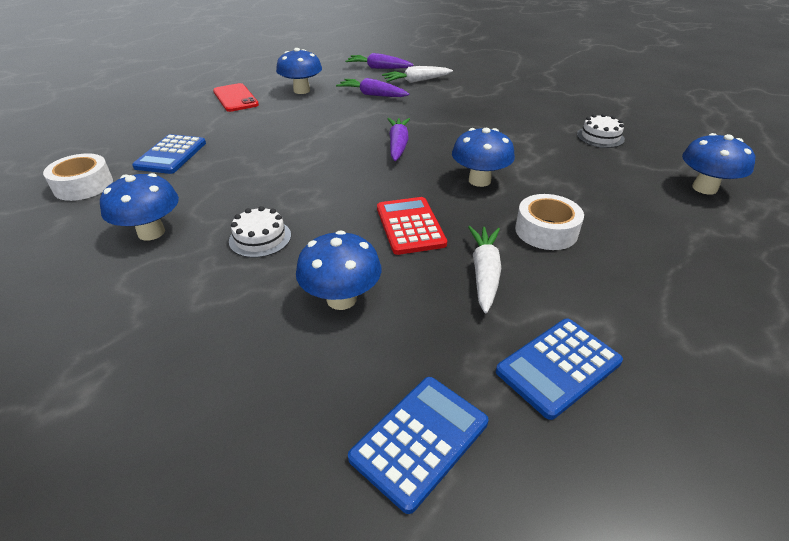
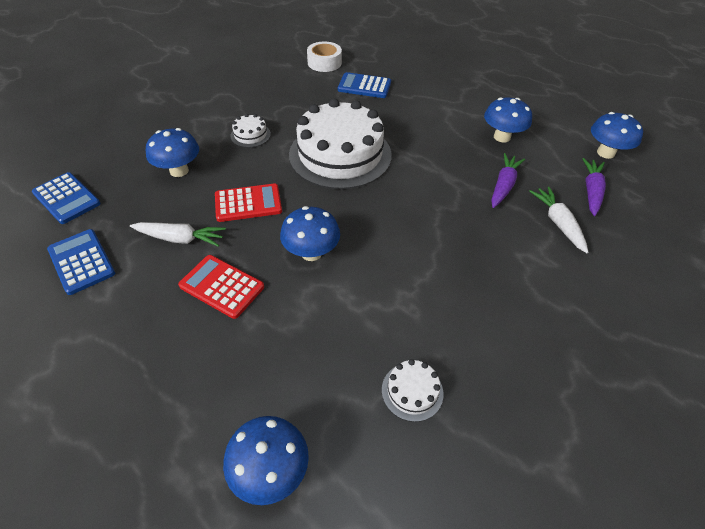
camera: 90 degrees right, 10 degrees up
(151, 232) = (266, 95): blue mushroom -> blue mushroom (605, 153)
(235, 98) = (473, 101): red phone -> none
(317, 169) = (340, 154): none -> white cake
(398, 145) = (383, 201): purple carrot -> none
(546, 231) = (222, 286): white tape -> red calculator

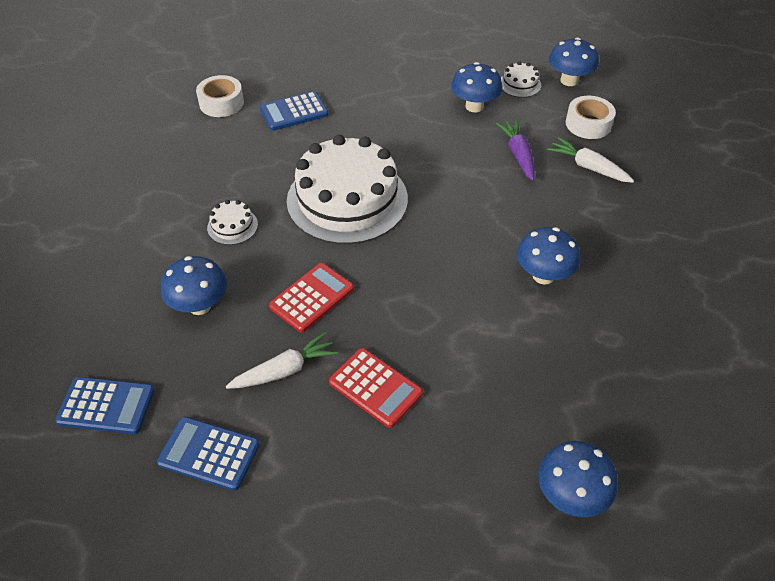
camera: 35 degrees left, 0 degrees up
(222, 286) = (375, 388): red calculator -> red calculator turned 135 degrees counterclockwise
(311, 253) = (421, 309): blue mushroom -> blue mushroom (543, 275)
(412, 391) = (609, 369): white cake -> white cake (520, 84)
(591, 191) = (588, 124): purple carrot -> white tape

